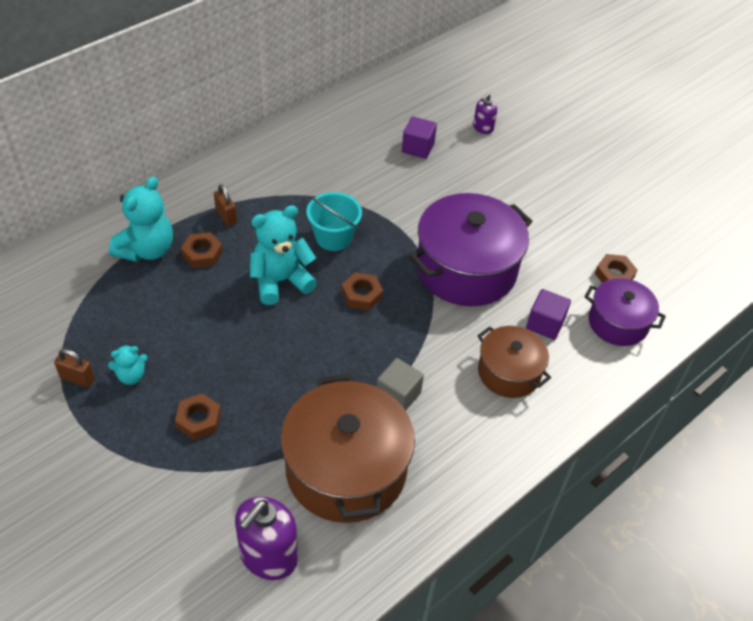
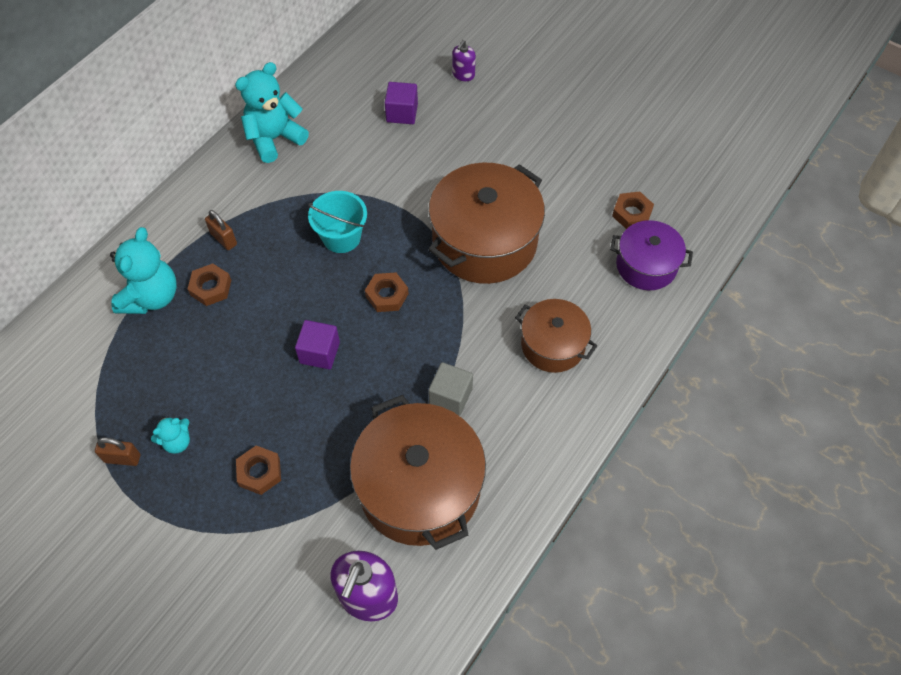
camera: 10 degrees left, 10 degrees up
(280, 281) = (300, 299): turquoise teddy bear -> turquoise teddy bear (274, 138)
(466, 269) = (484, 241): purple pot -> brown pot
(545, 324) = (576, 284): purple cube -> purple cube (319, 352)

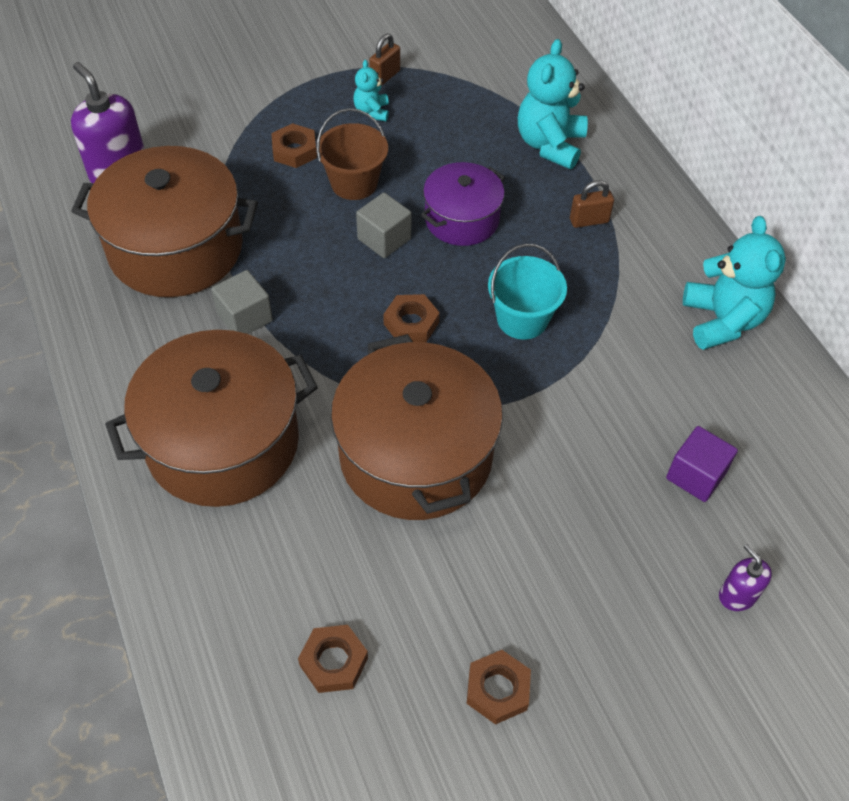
camera: 120 degrees right, 5 degrees down
(151, 297) = (550, 145): turquoise teddy bear -> turquoise teddy bear turned 60 degrees clockwise
(211, 288) = (529, 189): brown nut -> brown nut (497, 689)
(272, 405) = (354, 183): none -> brown bucket
(319, 352) = (384, 239): purple cube -> grey cube
(553, 345) = (222, 442): brown pot -> brown pot, size x1.74
(646, 265) = (241, 620): purple pot -> purple pot (462, 219)

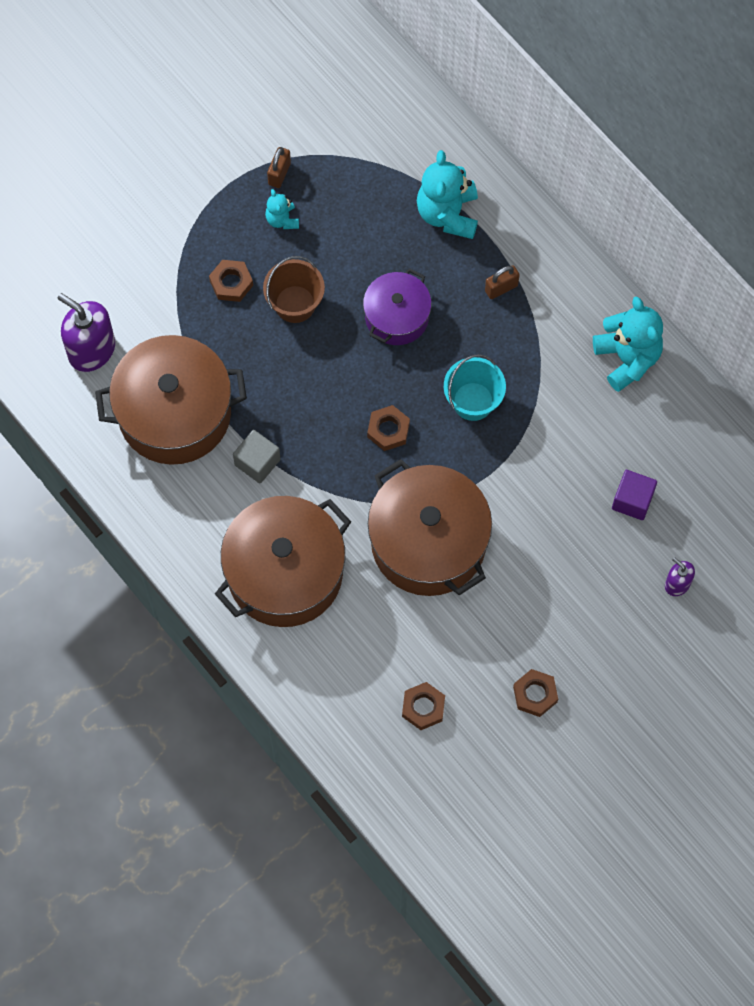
camera: 15 degrees left, 15 degrees up
(384, 239) = (340, 355): grey cube -> none

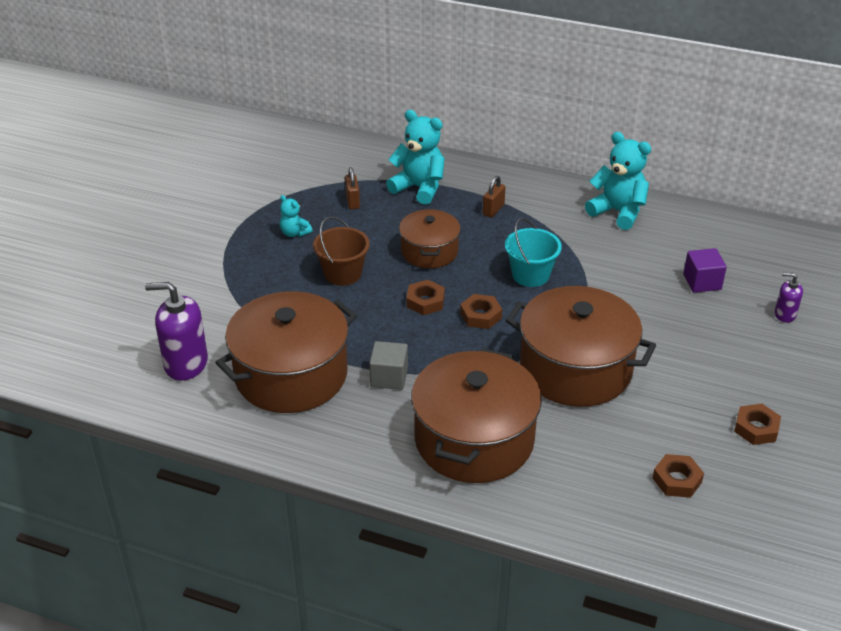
camera: 30 degrees left, 30 degrees down
(231, 283) = (280, 280): brown nut -> brown nut (425, 301)
(279, 174) = (273, 211): brown padlock -> brown padlock (352, 202)
(397, 316) = (429, 251): purple pot -> brown pot
(448, 214) = (419, 188): turquoise teddy bear -> turquoise teddy bear turned 150 degrees clockwise

